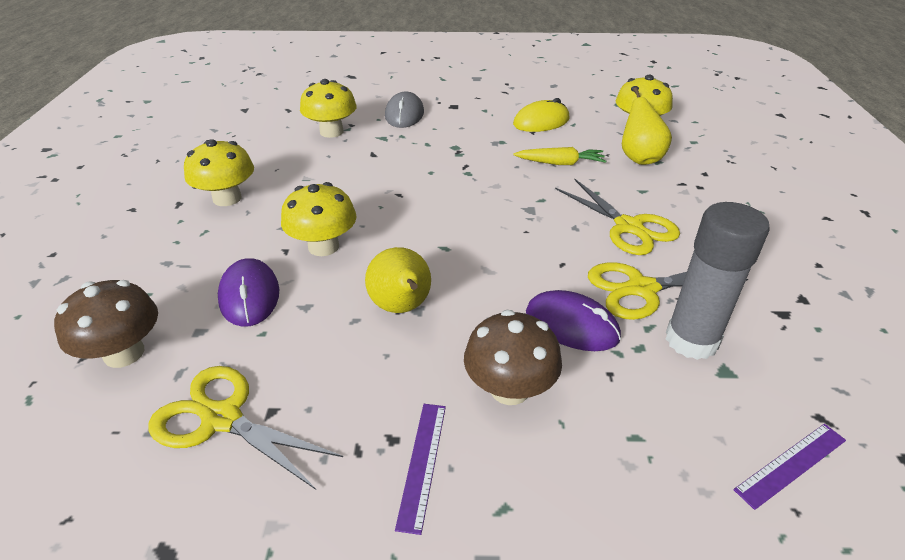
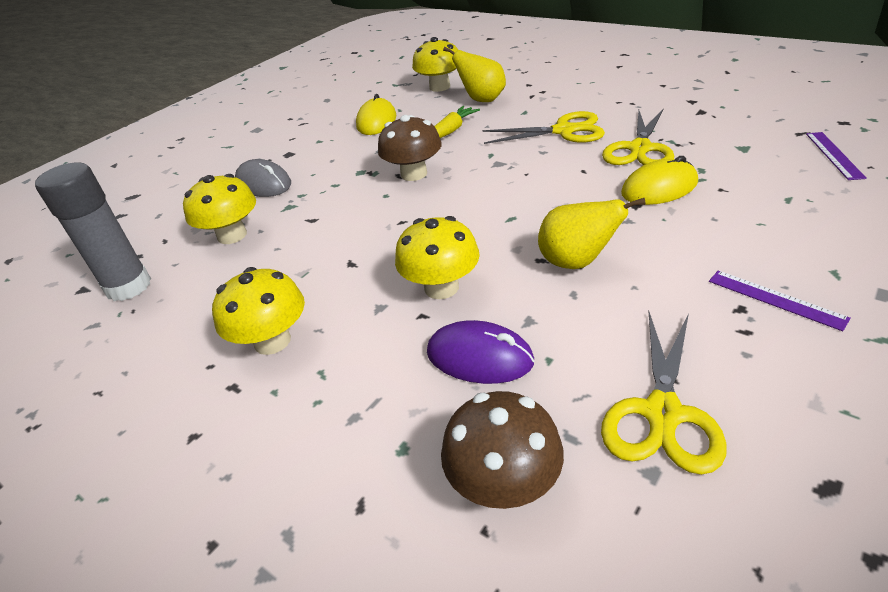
camera: 50 degrees left, 0 degrees up
(222, 419) = (663, 413): yellow scissors -> yellow scissors turned 45 degrees counterclockwise
(509, 389) = (713, 235): brown mushroom -> brown mushroom (414, 174)
(571, 325) = (659, 188): purple mouse -> yellow mouse
(691, 340) = (707, 149): grey glue stick -> grey glue stick (128, 286)

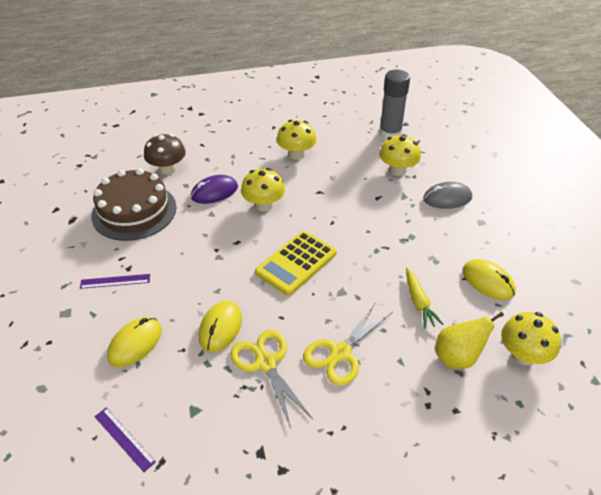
camera: 125 degrees right, 5 degrees up
(414, 174) = (378, 253): brown mushroom -> none
(503, 203) = (296, 263): none -> yellow calculator
(577, 262) = (218, 250): yellow pear -> none
(663, 413) = (134, 211): yellow scissors -> brown cake
(781, 216) = (135, 343): none -> yellow mouse

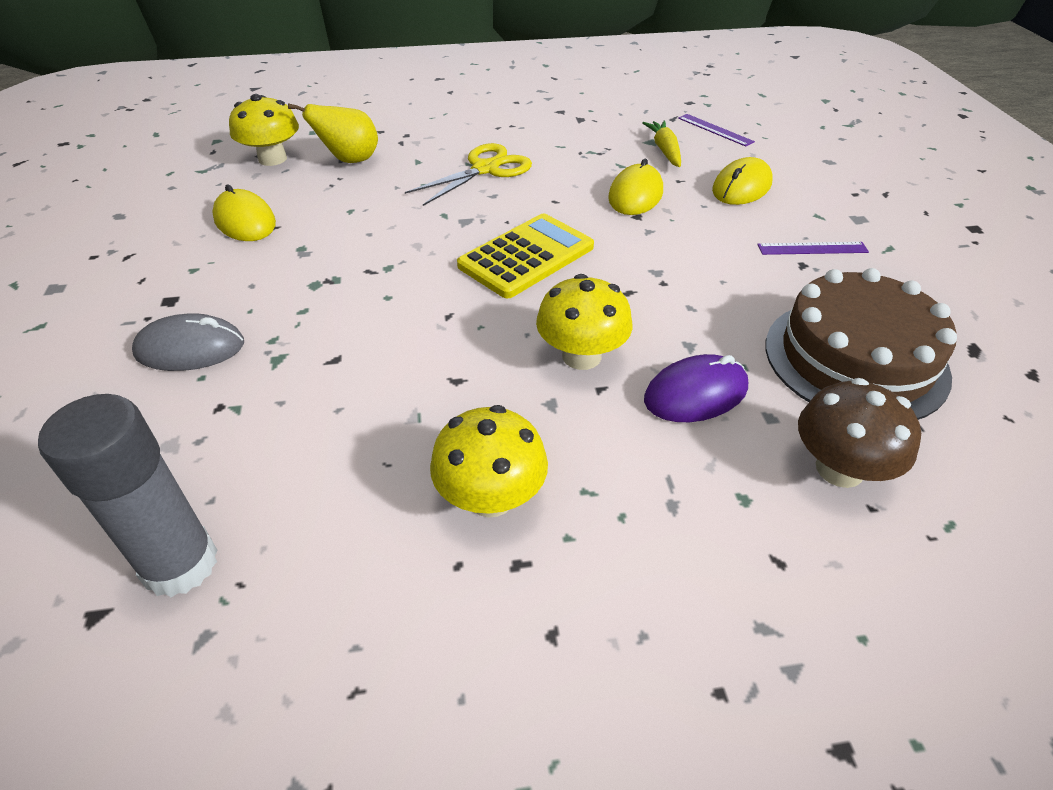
camera: 175 degrees left, 0 degrees up
(265, 363) = (575, 166): yellow scissors -> none
(397, 170) = (247, 426): yellow mushroom -> none
(418, 302) = (362, 205): yellow carrot -> yellow carrot (664, 150)

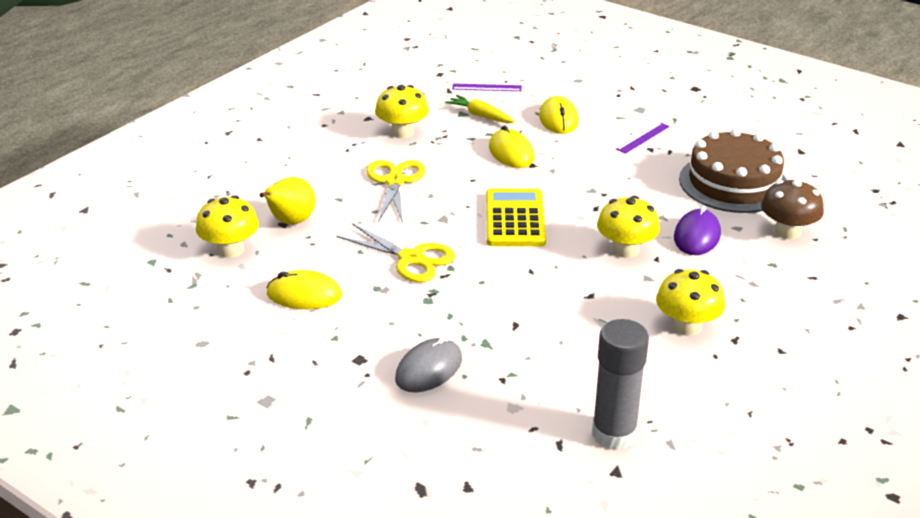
camera: 45 degrees left, 10 degrees down
(373, 239) = (411, 258): none -> yellow scissors
(567, 134) = (402, 132): none -> yellow mushroom

